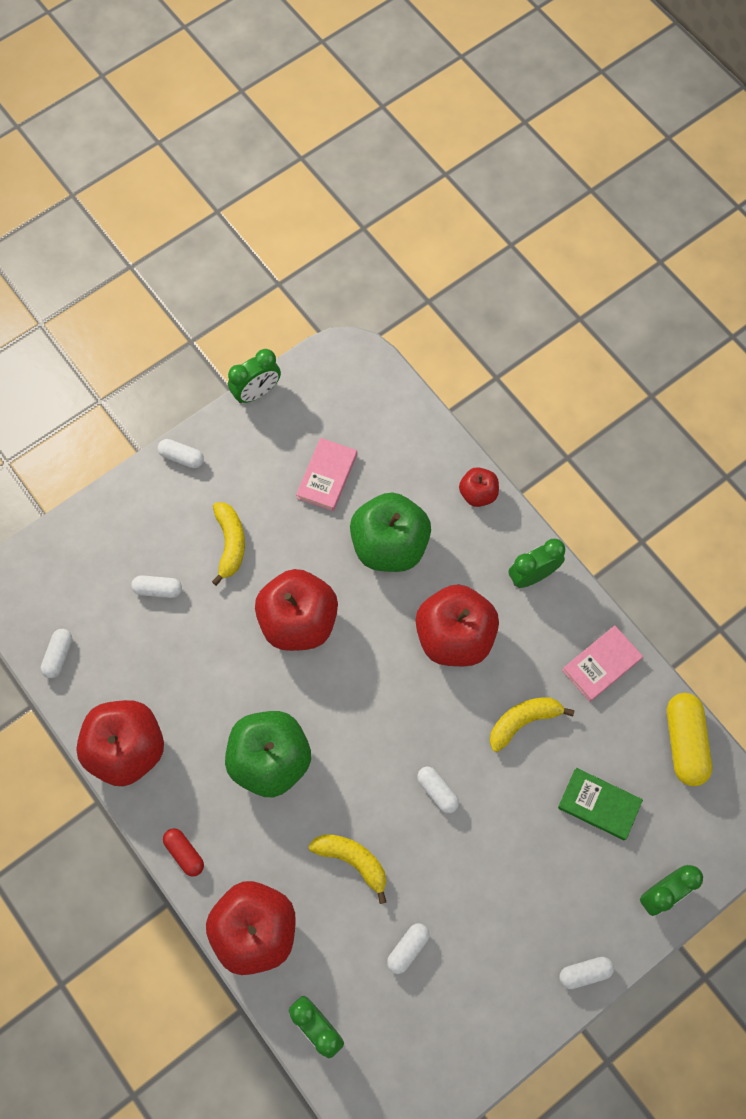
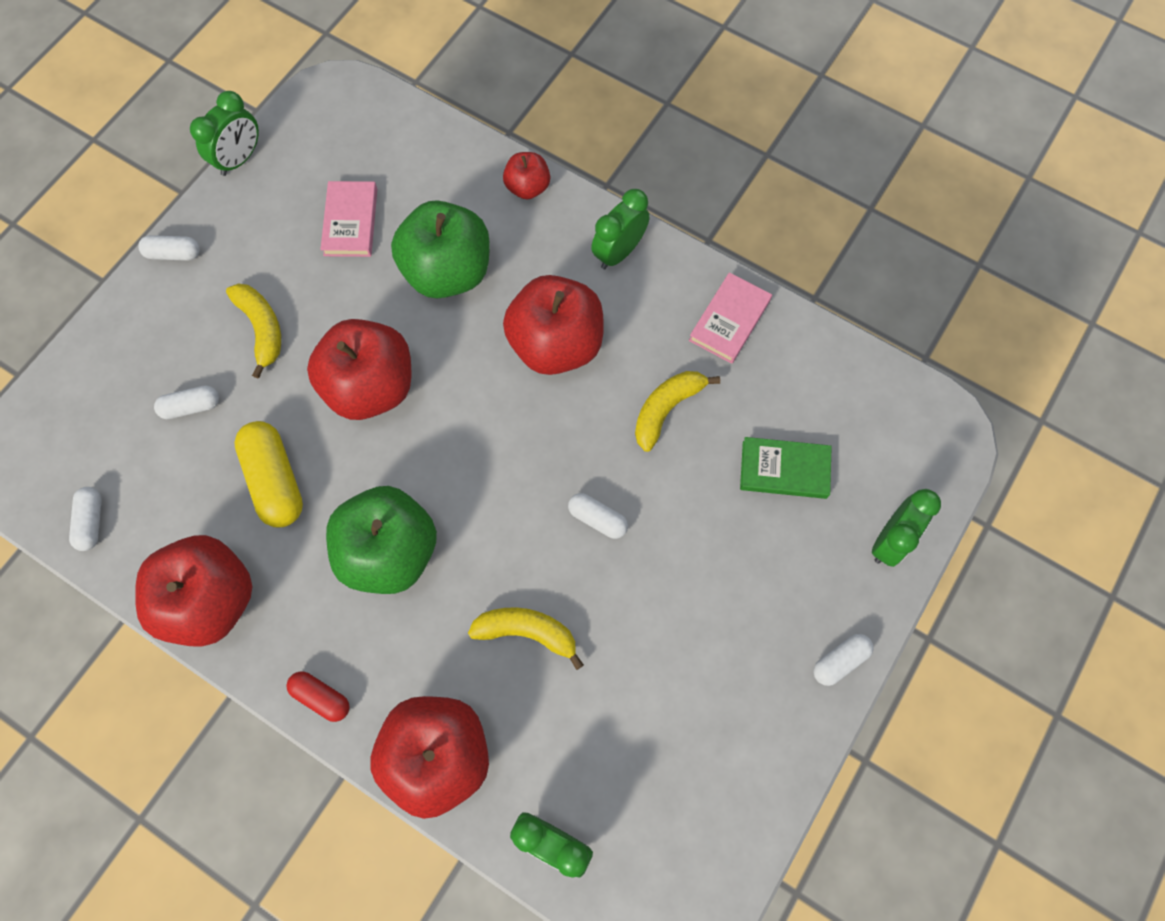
camera: 20 degrees left, 0 degrees up
(407, 948) = (627, 710): white capsule -> none
(685, 742) = (851, 371): yellow capsule -> yellow capsule (275, 480)

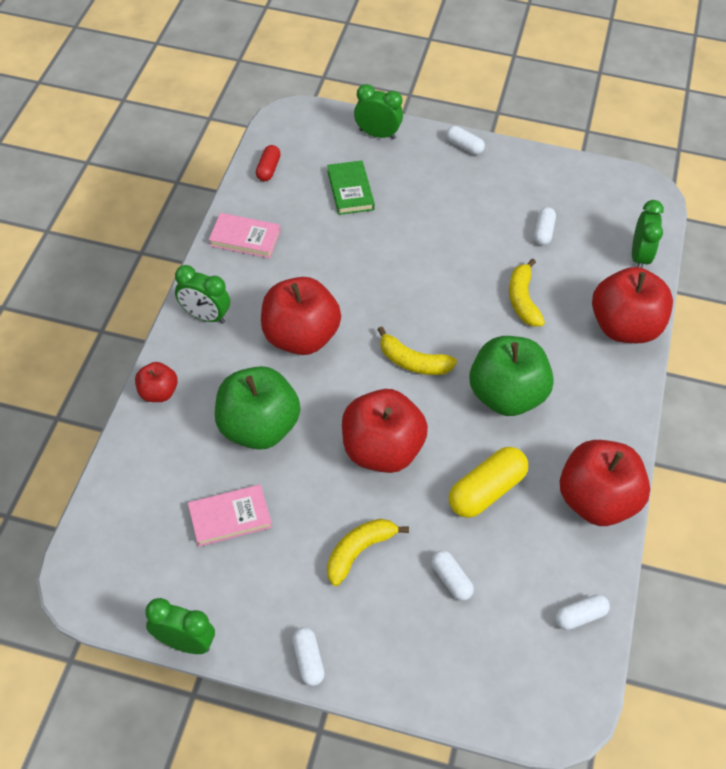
camera: 110 degrees left, 15 degrees down
(321, 697) = (624, 404): red capsule -> red capsule (268, 169)
(597, 519) = (427, 280): white capsule -> white capsule (543, 232)
(666, 409) = (330, 260): yellow banana -> yellow banana (413, 362)

